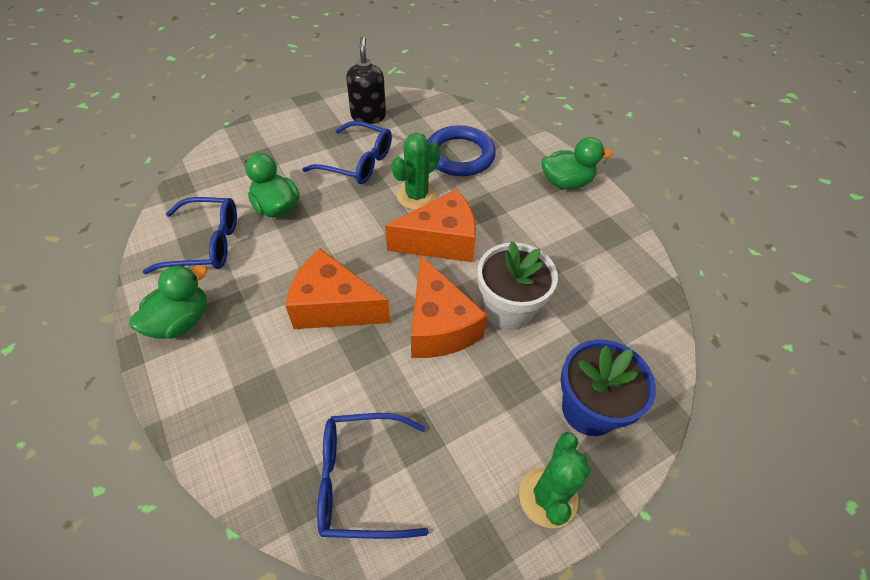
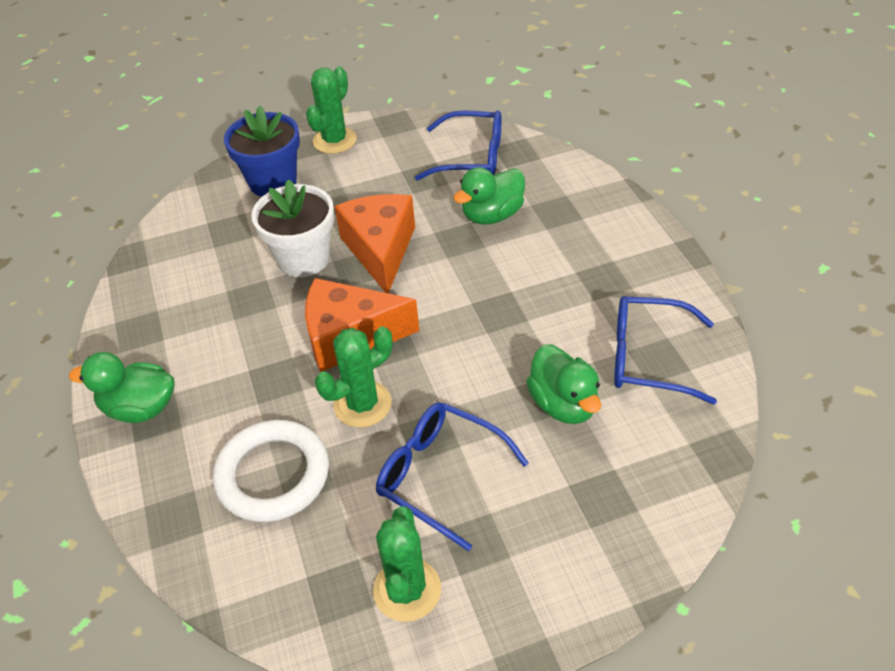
camera: 165 degrees left, 5 degrees down
(181, 321) = (650, 273): green duck -> green duck (492, 215)
(333, 306) = (488, 275): orange cheese -> none
(368, 116) = (407, 590): black soap dispenser -> green cactus
(460, 155) = (273, 475): blue ring -> white ring

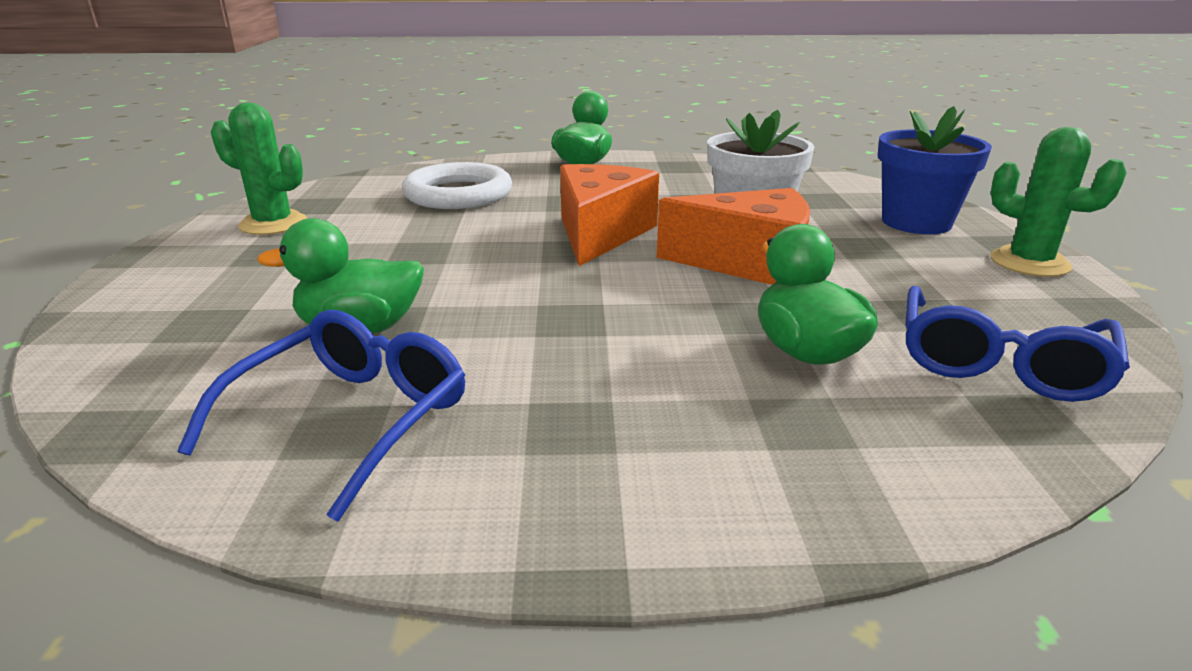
camera: 105 degrees right, 20 degrees down
(362, 404) = (497, 229): green cactus -> none
(440, 476) = (363, 249): blue glasses -> none

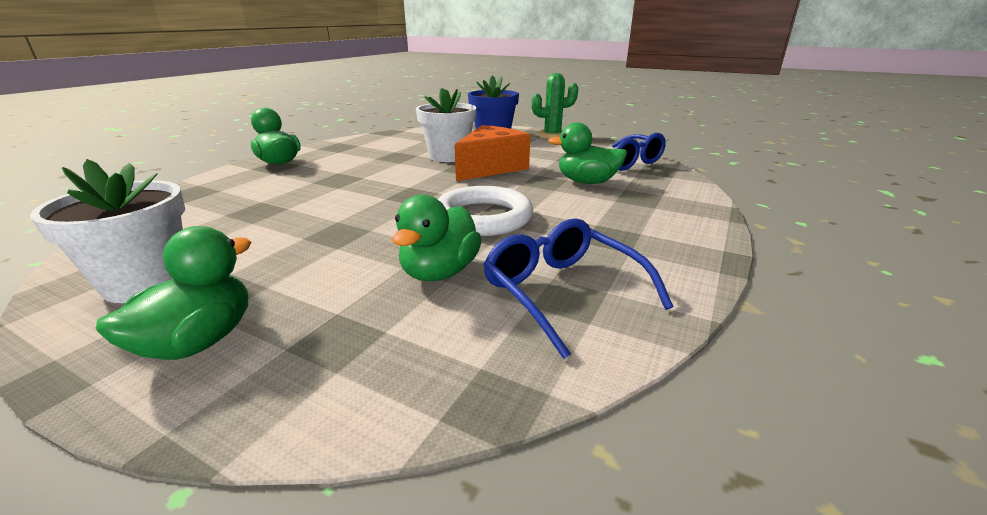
camera: 60 degrees left, 0 degrees up
(187, 275) = (199, 341): none -> green duck
(273, 224) = (146, 282): green cactus -> white flower pot
(458, 194) = (249, 203): white ring -> white ring (483, 217)
(600, 233) = (402, 184): orange cheese -> none

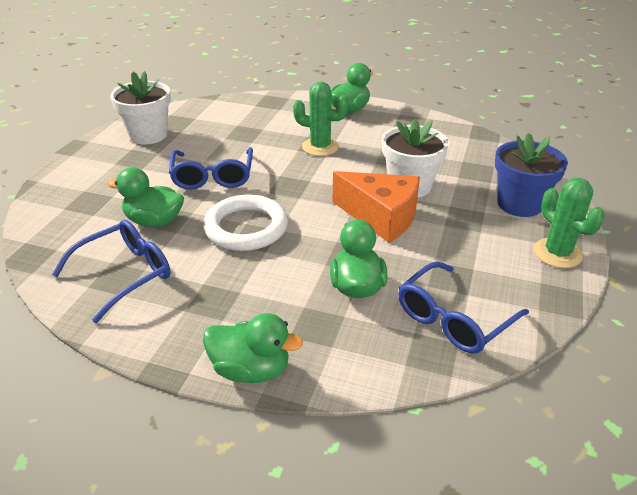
camera: 80 degrees right, 10 degrees up
(199, 341) = (94, 167): green duck -> green duck (251, 369)
(344, 178) = (320, 147): none -> green cactus
(353, 232) = (213, 177): none -> blue glasses

